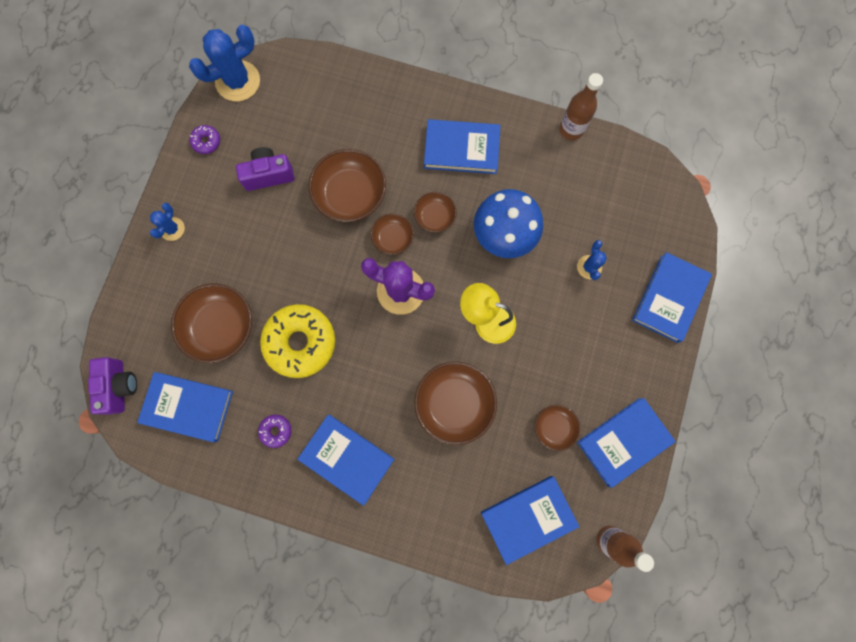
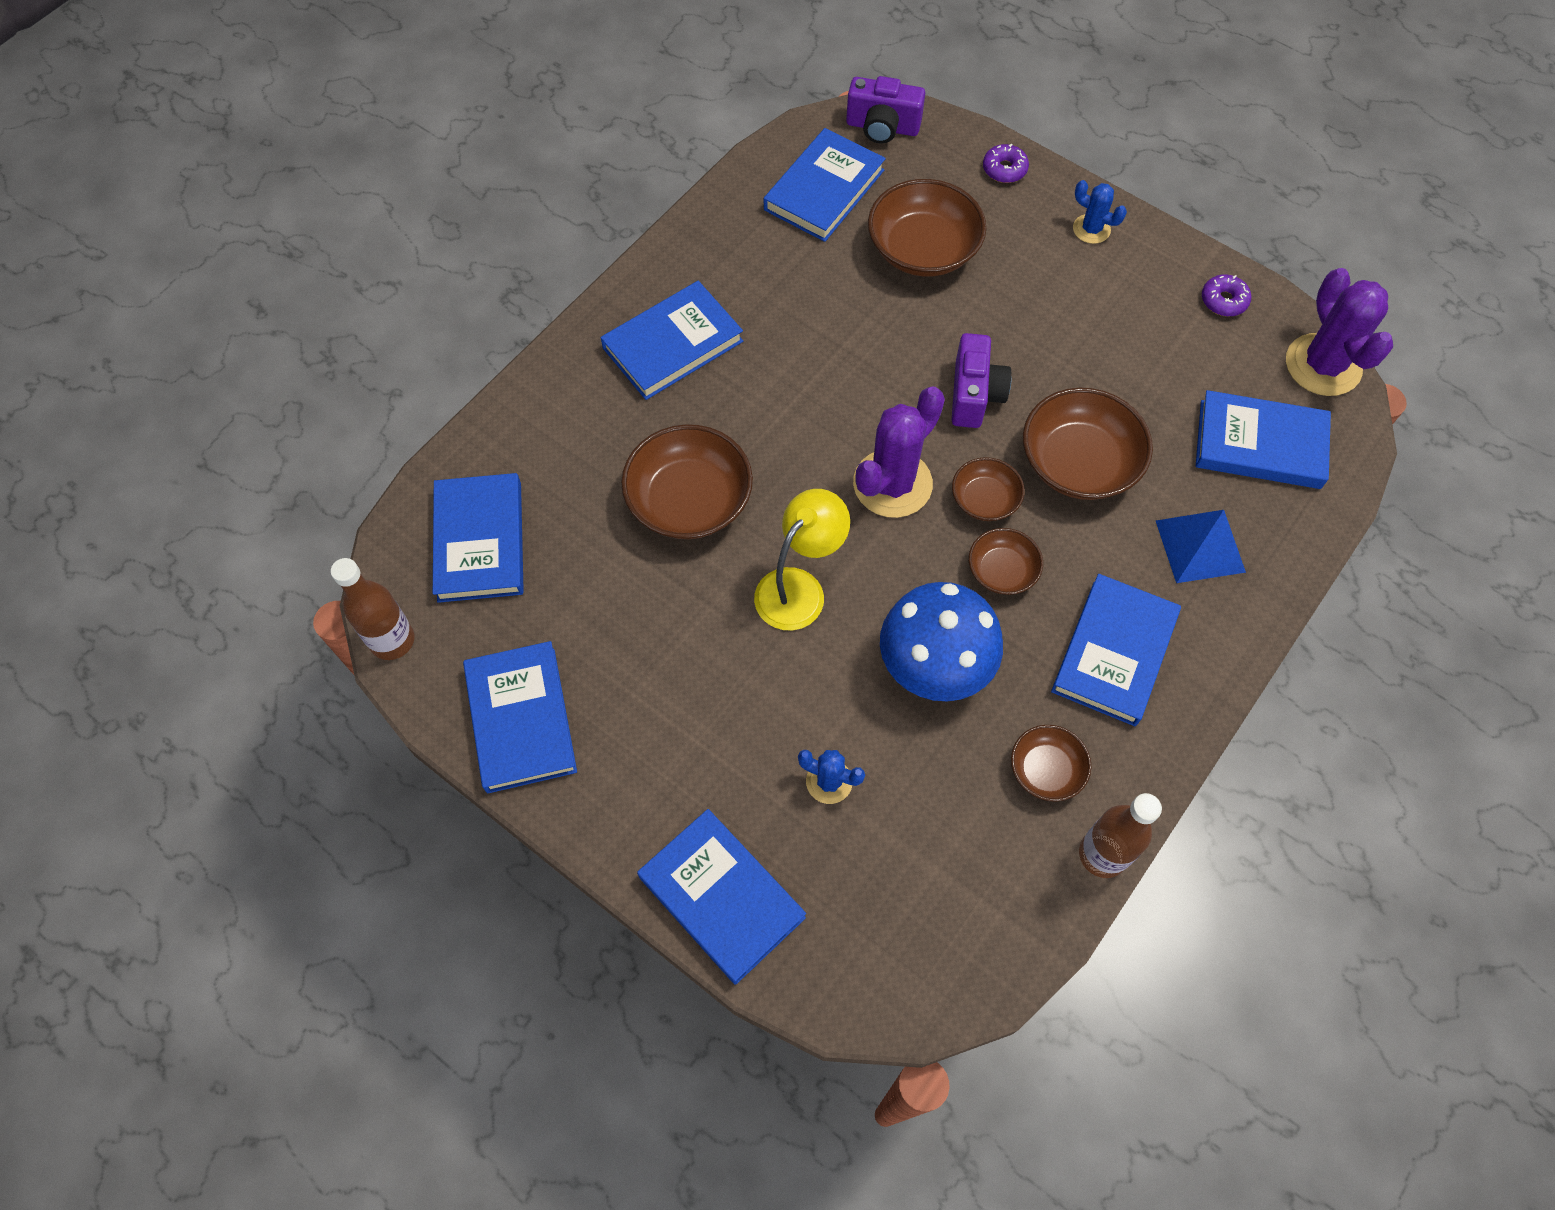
camera: 110 degrees right, 15 degrees down
(238, 81) = (1323, 365): blue cactus -> purple cactus
(268, 175) = (1144, 364): purple camera -> purple camera (974, 395)
(276, 431) = (748, 275): purple donut -> purple donut (1004, 169)
(300, 342) = (862, 335): yellow donut -> none
(304, 104) = (1259, 444): none -> blue book
(381, 121) = (1200, 546): none -> blue pyramid
(554, 427) = (591, 625): brown bowl -> brown bowl (1046, 770)

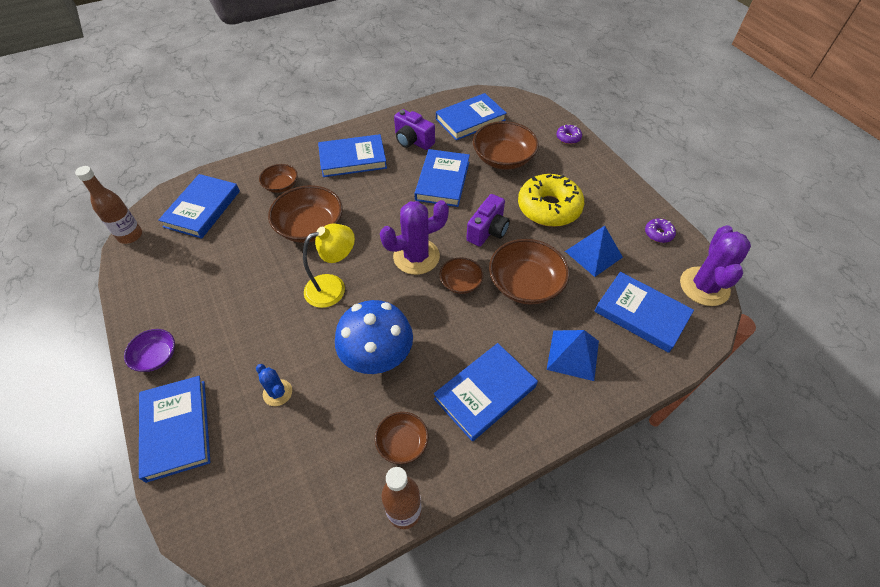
camera: 25 degrees right, 10 degrees down
(521, 719) = (155, 294): blue book -> blue book (442, 181)
(605, 812) = (156, 356): none -> purple bowl
(882, 127) = (516, 103): purple camera -> purple camera (413, 141)
(1002, 571) = (447, 322): brown bowl -> brown bowl (281, 185)
(1043, 317) = (549, 208): none -> yellow donut
(1091, 229) = (600, 177): blue cactus -> none
(1149, 373) = (593, 254): none -> blue pyramid

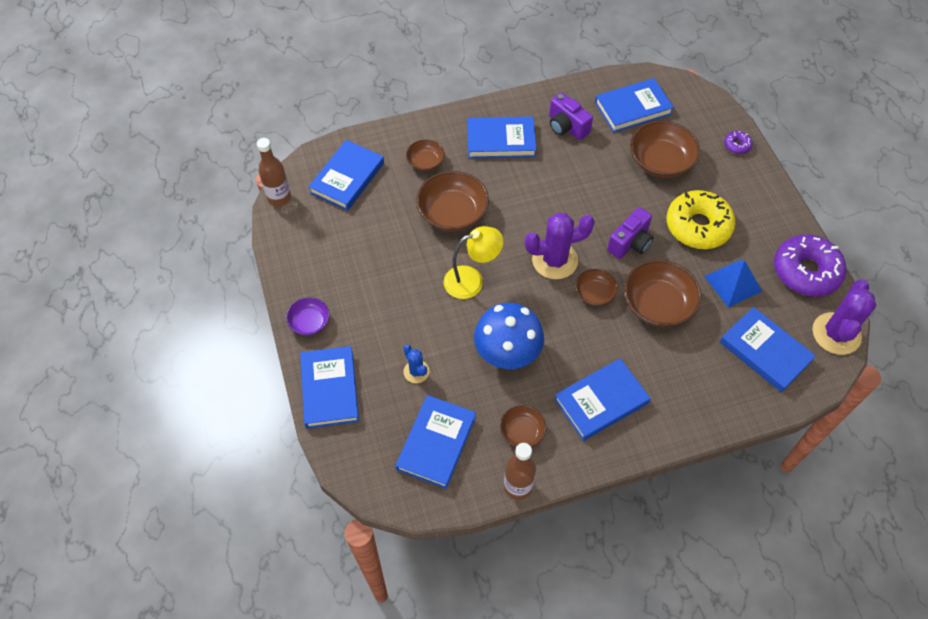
camera: 10 degrees right, 5 degrees up
(442, 181) = (592, 179): blue book -> blue book (436, 443)
(573, 355) = (689, 380): blue pyramid -> none
(658, 234) = (806, 271): purple donut -> purple donut, size x2.29

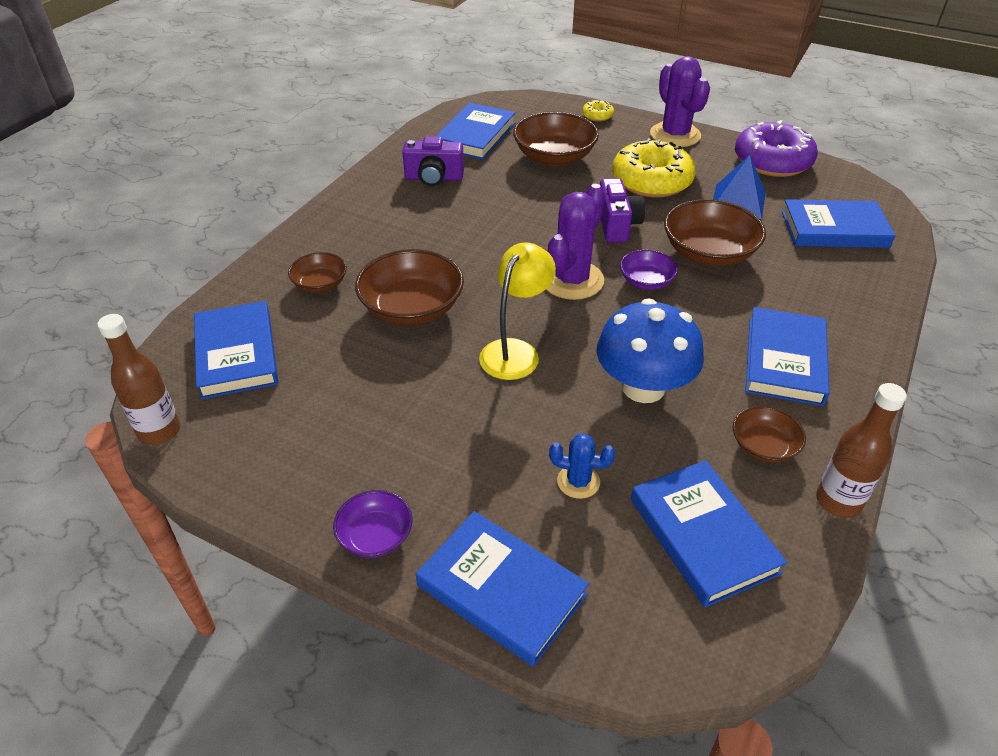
camera: 45 degrees left, 15 degrees down
(501, 140) = (381, 222): blue book -> none
(594, 293) = (646, 281): brown bowl -> purple bowl
(737, 145) = (597, 116): purple donut -> yellow donut
(836, 334) = (856, 185): purple cactus -> purple cactus (675, 135)

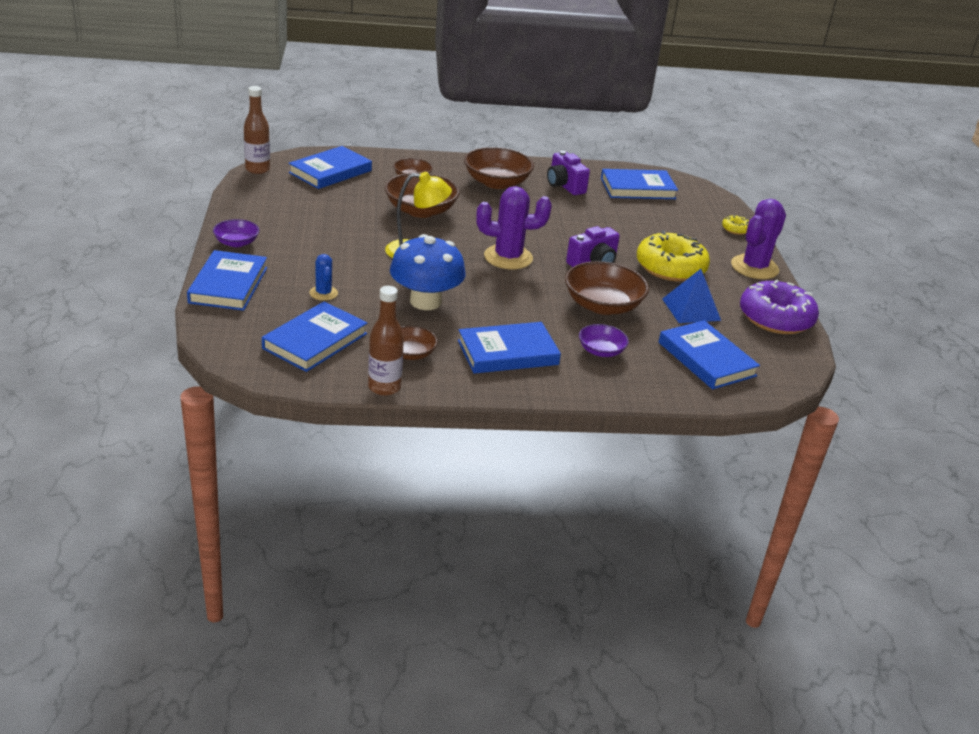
camera: 55 degrees right, 10 degrees down
(554, 157) = (650, 223): brown bowl -> brown bowl (497, 182)
(646, 281) = (538, 285): purple bowl -> purple bowl (601, 351)

